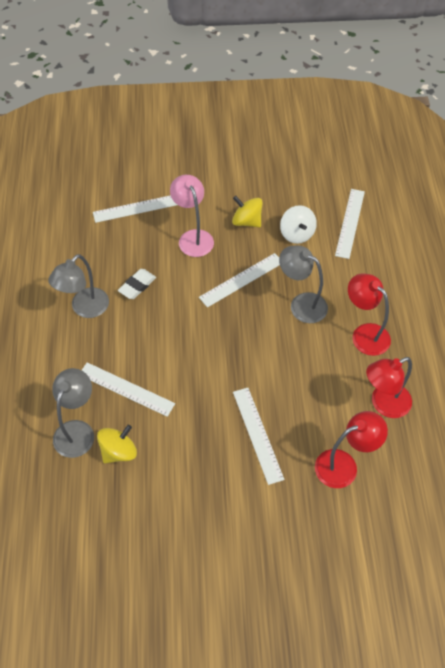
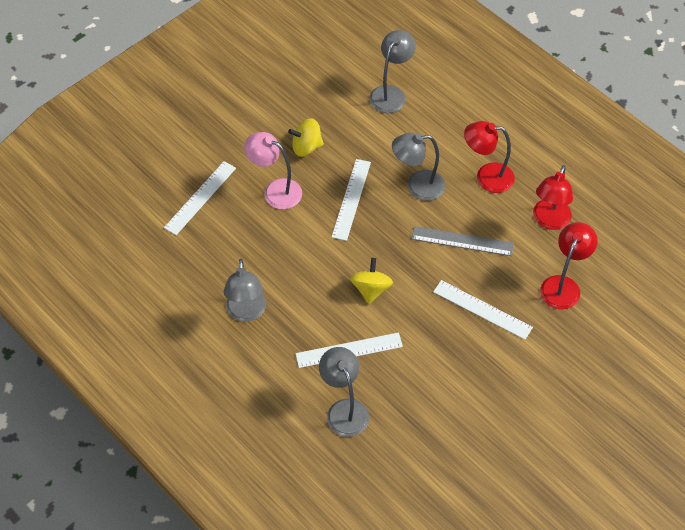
camera: 40 degrees left, 0 degrees up
(118, 451) = (393, 400): yellow spinning top -> yellow spinning top (371, 289)
(137, 286) = (271, 263): white eraser -> none
(295, 370) = (462, 241): none -> grey ruler
(297, 234) = (358, 131): white spinning top -> none
(350, 223) = (391, 93): white ruler -> grey lamp

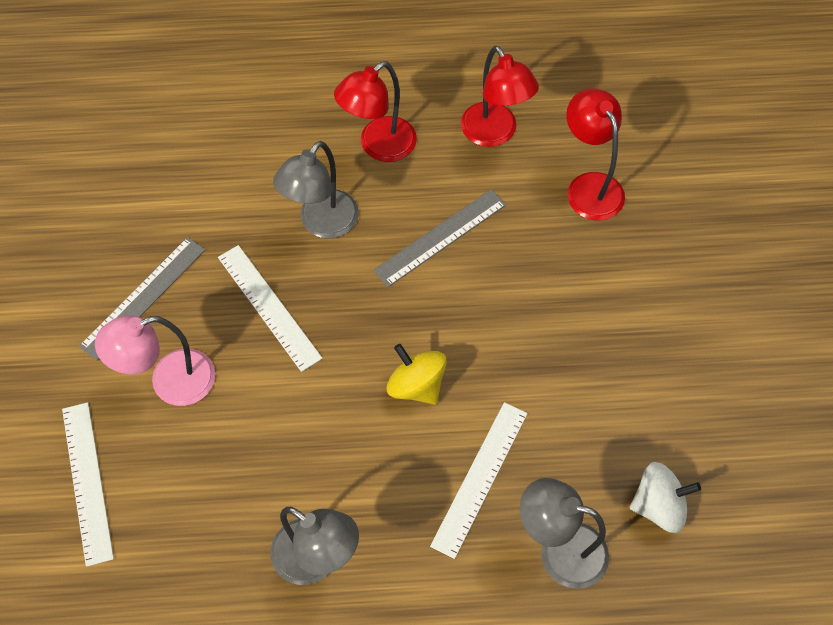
camera: 50 degrees left, 5 degrees up
(306, 147) = (143, 297): yellow spinning top -> grey ruler
(391, 93) = (165, 149): grey lamp -> none
(408, 438) = (658, 506): none -> white spinning top
(482, 309) = (550, 289): white ruler -> none

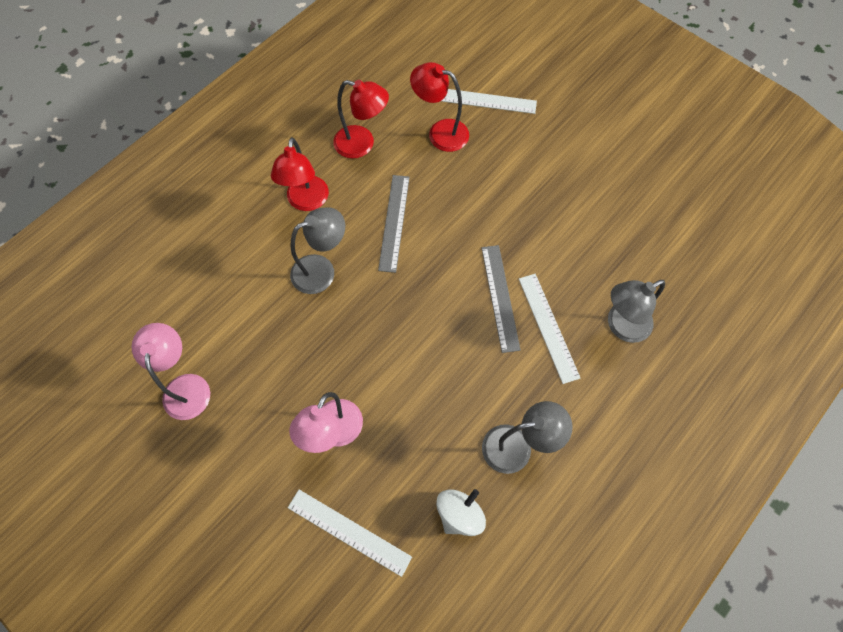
camera: 45 degrees left, 5 degrees up
(97, 224) = (186, 386): none -> pink lamp
(143, 297) = (264, 401): grey ruler -> grey ruler (500, 297)
(269, 307) = (343, 340): white ruler -> white ruler (485, 100)
(321, 224) = (321, 270): grey lamp -> grey lamp turned 105 degrees counterclockwise
(416, 385) = (467, 310): yellow spinning top -> none
(658, 506) = (639, 262): white spinning top -> white spinning top (459, 514)

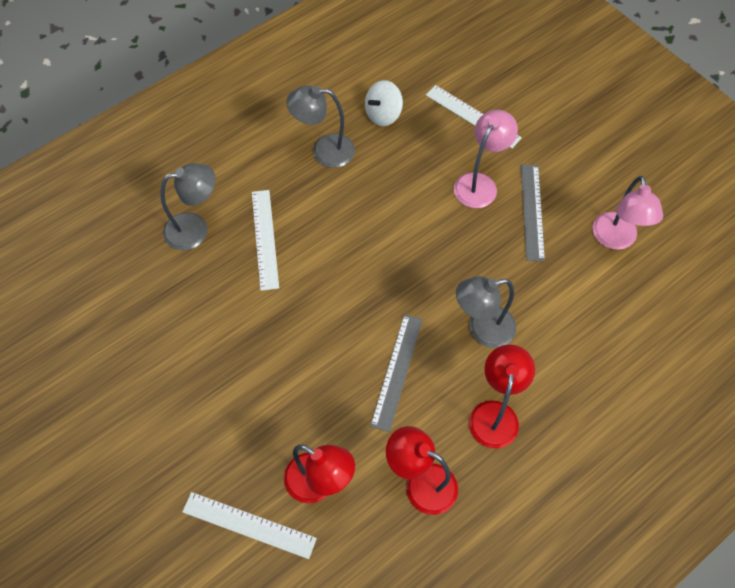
camera: 170 degrees left, 5 degrees down
(500, 297) = (303, 273): grey ruler -> grey ruler (532, 211)

